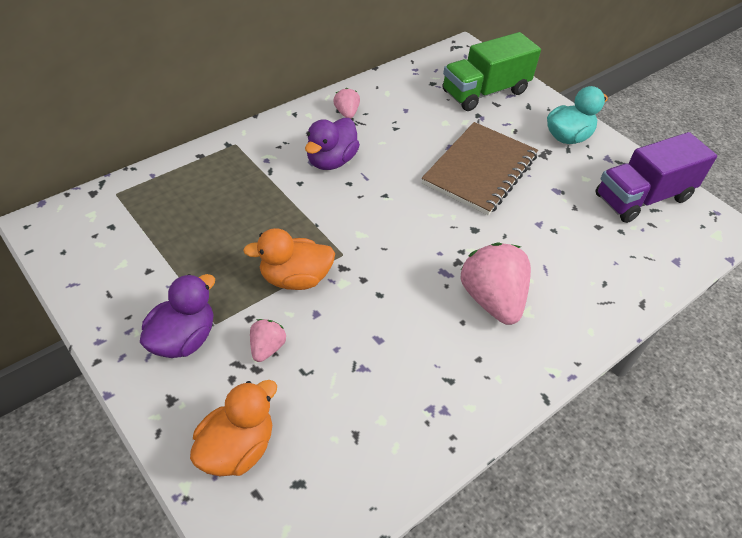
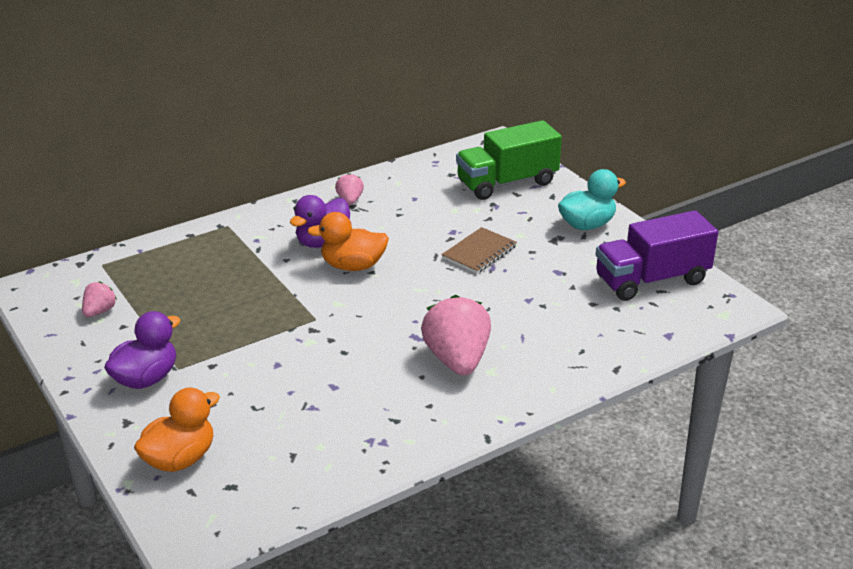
camera: 10 degrees right, 15 degrees down
(267, 348) = (223, 388): pink strawberry -> pink strawberry (99, 311)
(295, 278) = (263, 336): orange duck -> orange duck (353, 266)
(480, 170) = (479, 252): brown notebook -> brown notebook, size x0.56

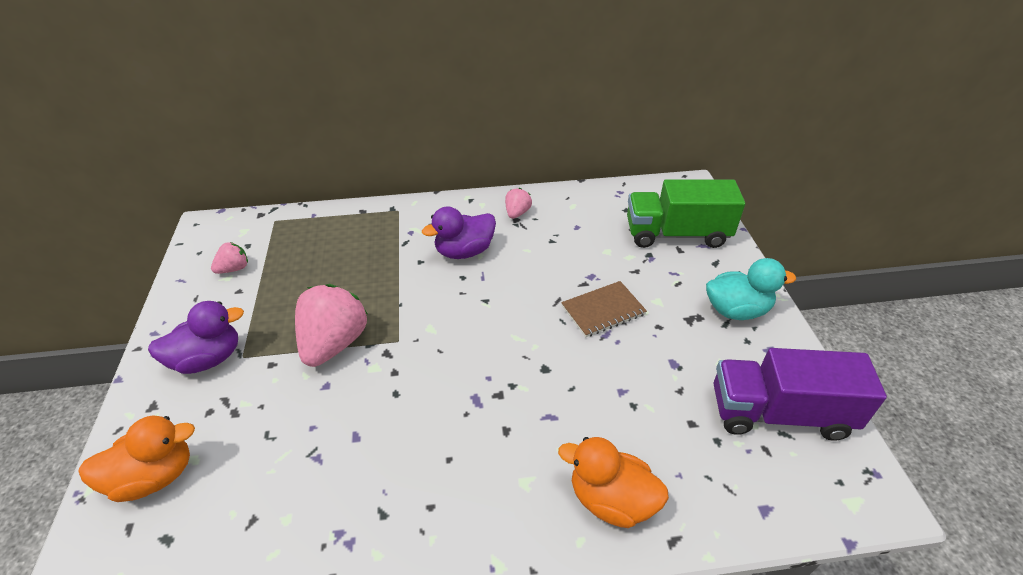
camera: 25 degrees right, 10 degrees up
(353, 266) = (472, 288): orange duck -> orange duck (611, 500)
(457, 360) = (498, 450): pink strawberry -> pink strawberry (334, 343)

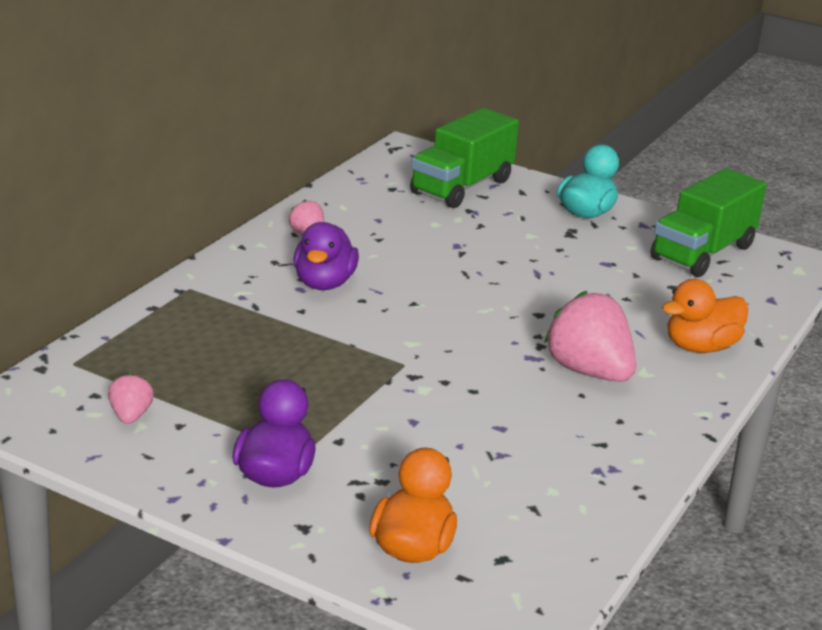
camera: 55 degrees left, 15 degrees down
(334, 343) = (359, 397): pink strawberry -> pink strawberry (589, 371)
(603, 310) = (508, 260): brown notebook -> none
(779, 413) = (702, 252): purple truck -> green truck

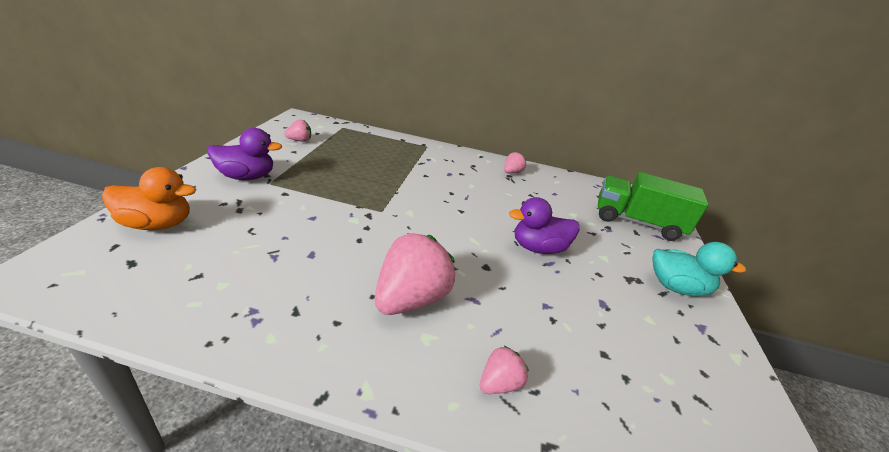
camera: 70 degrees right, 5 degrees up
(324, 283) = (461, 180): purple duck -> purple duck (538, 248)
(700, 347) = (499, 383): orange duck -> pink strawberry
(702, 252) = (699, 380): green truck -> none

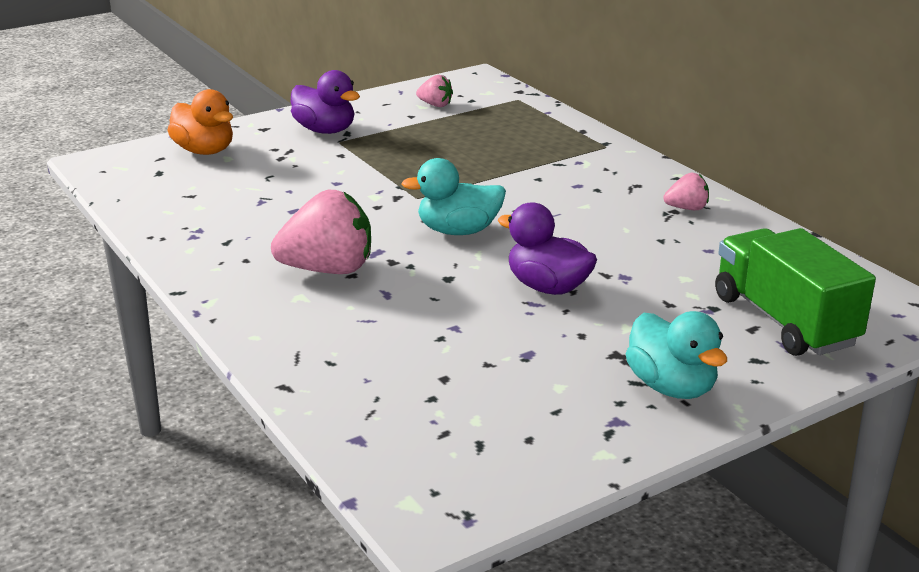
camera: 50 degrees right, 5 degrees down
(440, 227) = (458, 231): none -> turquoise duck
(499, 383) = (309, 344): pink strawberry -> none

